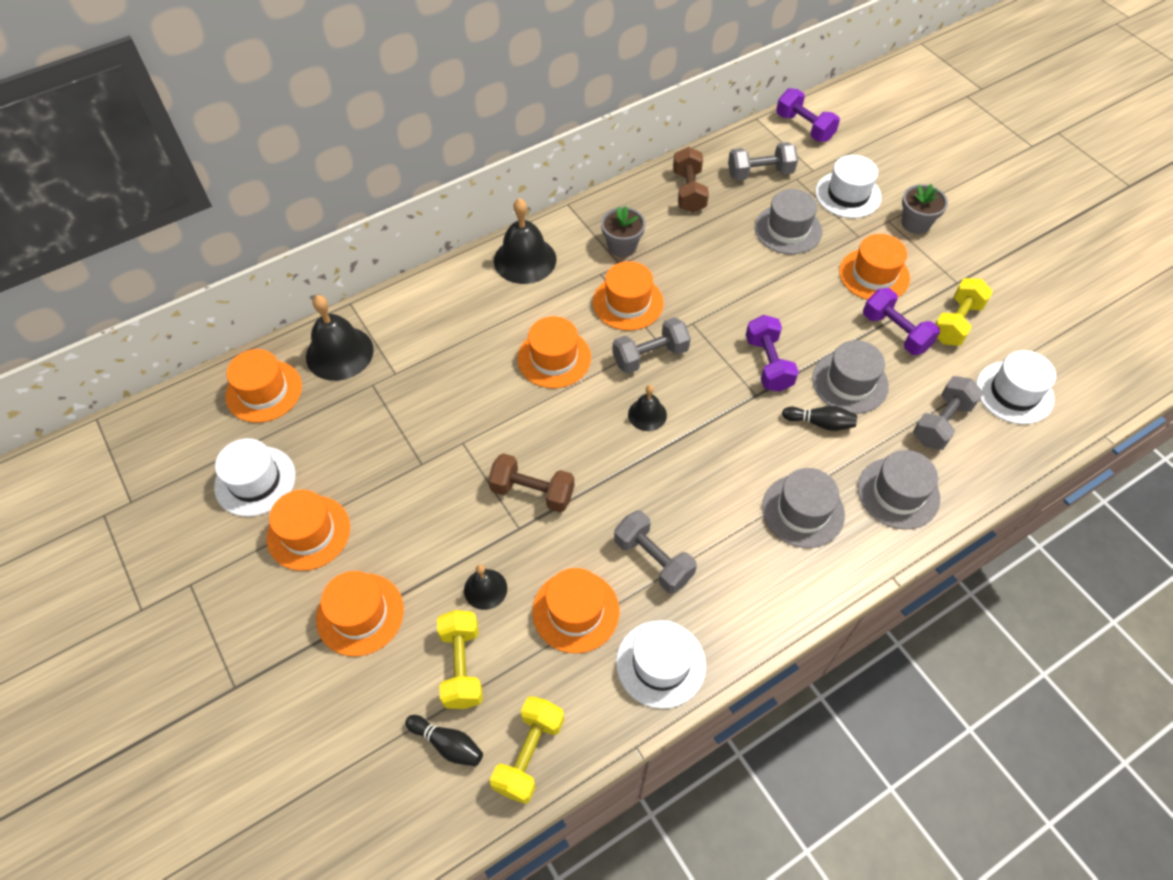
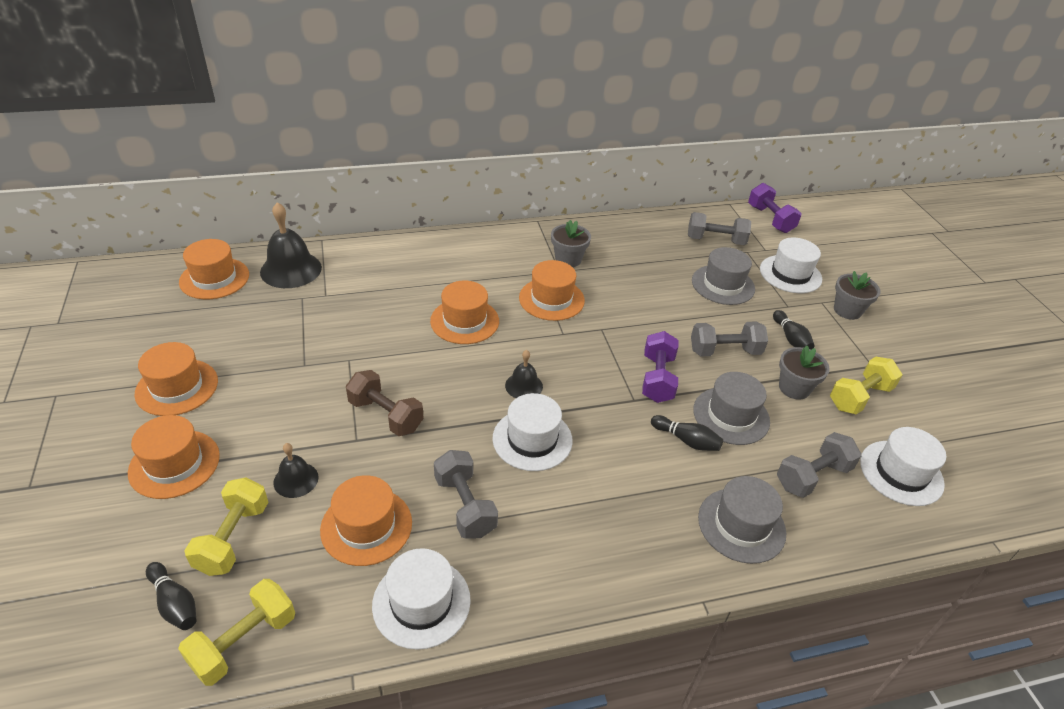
camera: 15 degrees right, 15 degrees down
(255, 481) = (162, 337): white hat -> white hat (532, 439)
(525, 260) = (480, 248): black bell -> none
(650, 356) = (550, 343): grey dumbbell -> grey dumbbell (724, 351)
(689, 192) = (646, 237): brown dumbbell -> none
(803, 511) = (634, 510): grey hat -> none
(874, 275) = (791, 338): orange hat -> black bowling pin
(895, 332) = (794, 388): purple dumbbell -> grey flower pot

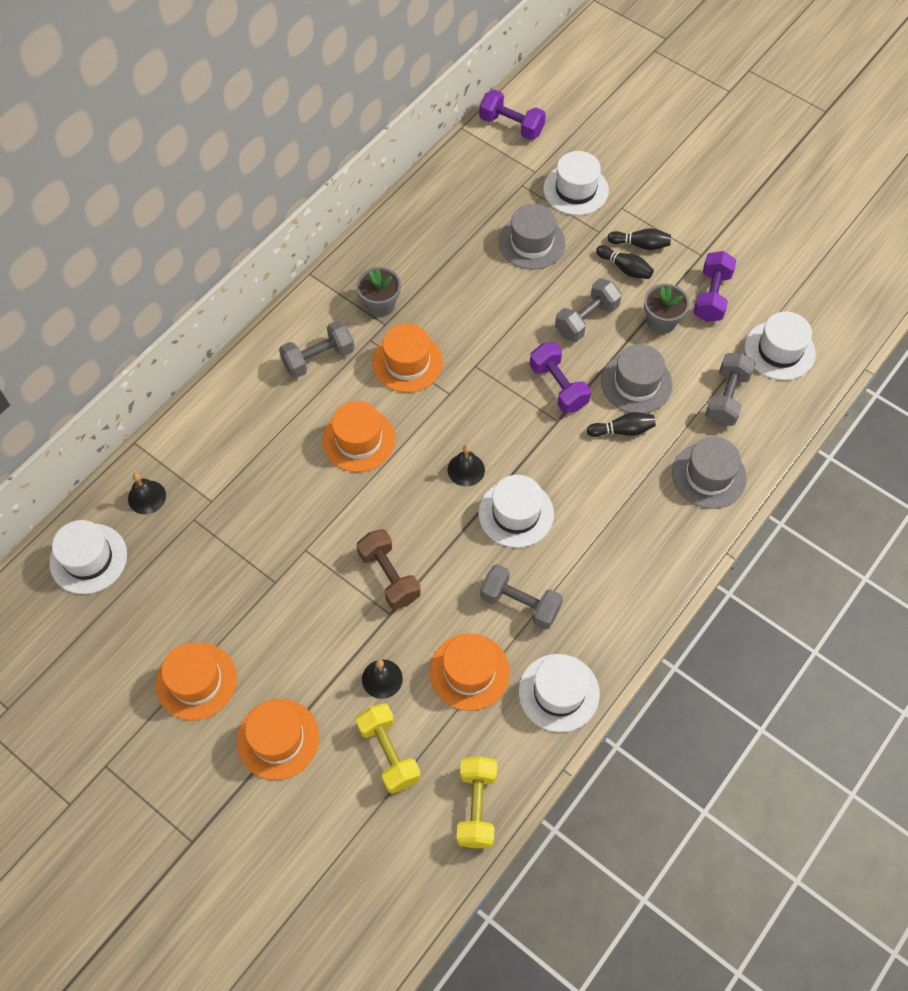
camera: 35 degrees left, 20 degrees up
(175, 603) = (403, 823): black bowling pin -> black bowling pin (640, 245)
(214, 278) = (88, 558): orange hat -> white hat
(291, 269) = (147, 497): black bell -> black bell, size x0.55
(386, 415) = (389, 576): brown dumbbell -> brown dumbbell turned 60 degrees clockwise
(715, 240) = (485, 189): grey dumbbell -> grey dumbbell (318, 358)
(847, 310) = (646, 203): grey flower pot -> none
(859, 397) = (711, 296): yellow dumbbell -> purple dumbbell

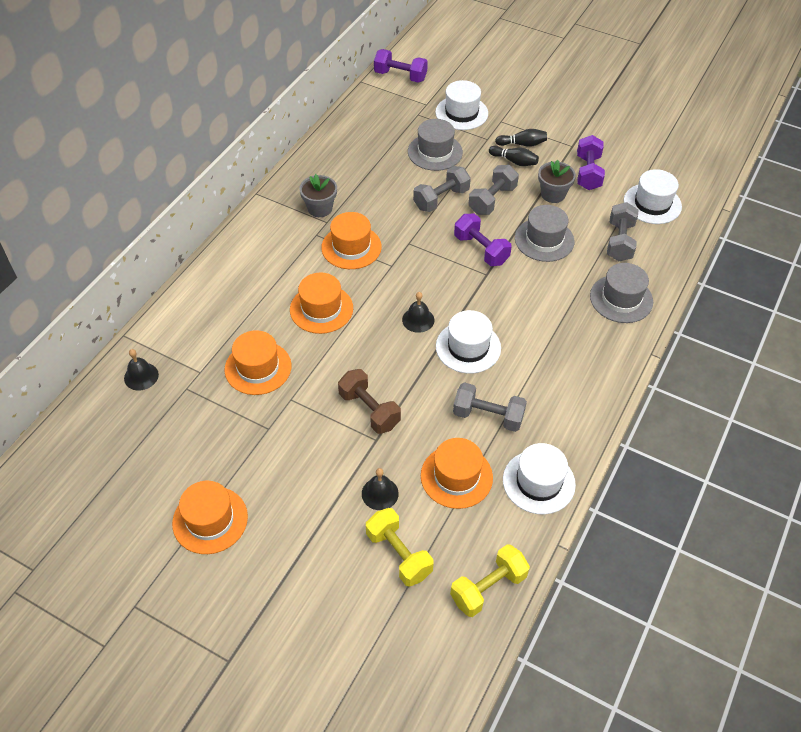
camera: 10 degrees left, 10 degrees down
(88, 558) = (94, 432): white hat -> none
(278, 739) = (294, 558): orange hat -> orange hat (258, 368)
(318, 358) = (275, 253): grey dumbbell -> grey dumbbell (441, 199)
(476, 806) = (488, 588): yellow dumbbell -> yellow dumbbell turned 60 degrees clockwise
(622, 430) = (542, 275): black bowling pin -> none

